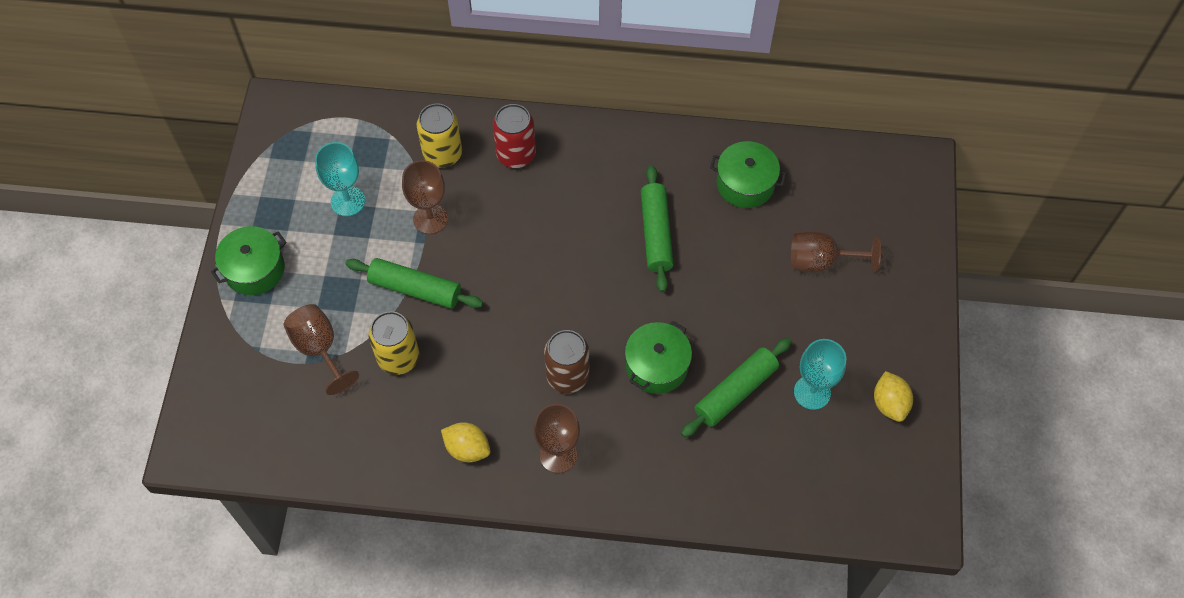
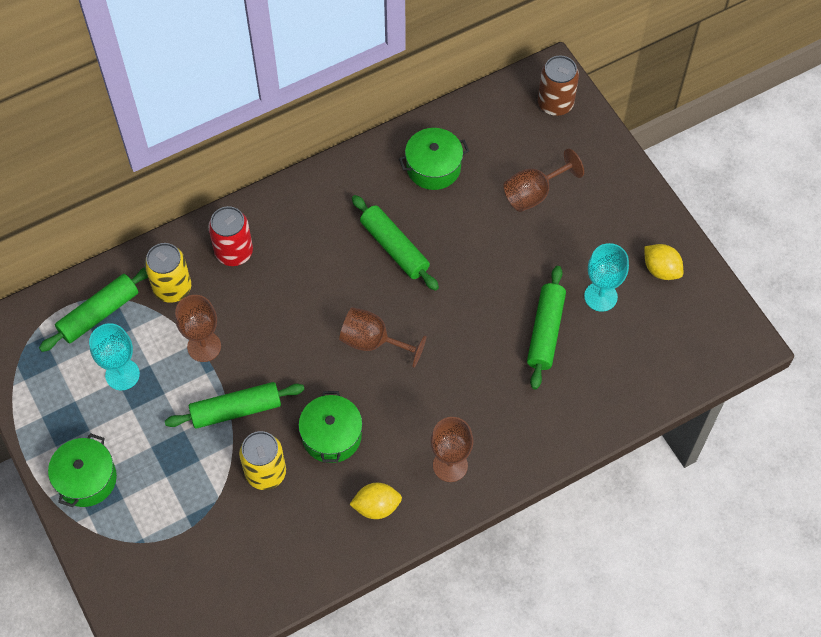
camera: 35 degrees left, 0 degrees up
(319, 349) = (194, 507): brown goblet -> brown goblet (373, 342)
(368, 140) = (99, 314): none -> green rolling pin
(567, 376) = (410, 400): brown can -> brown can (555, 103)
(656, 366) = (472, 349): green pot -> green pot (331, 436)

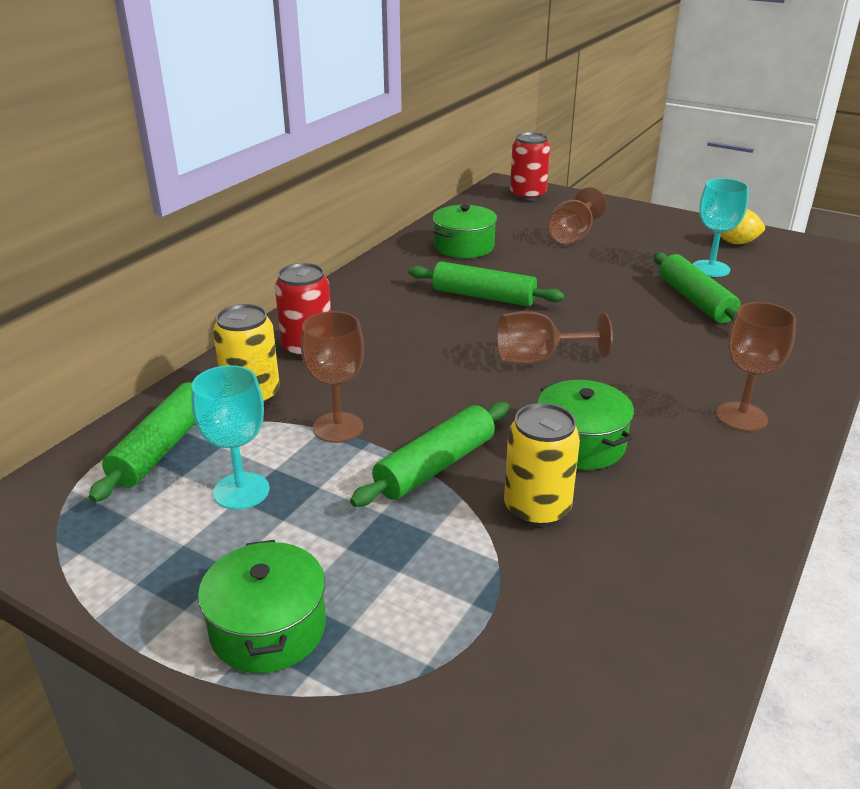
camera: 30 degrees left, 30 degrees down
(376, 507) = (711, 483): yellow lemon -> none
(555, 103) = (528, 195): brown can -> red can

